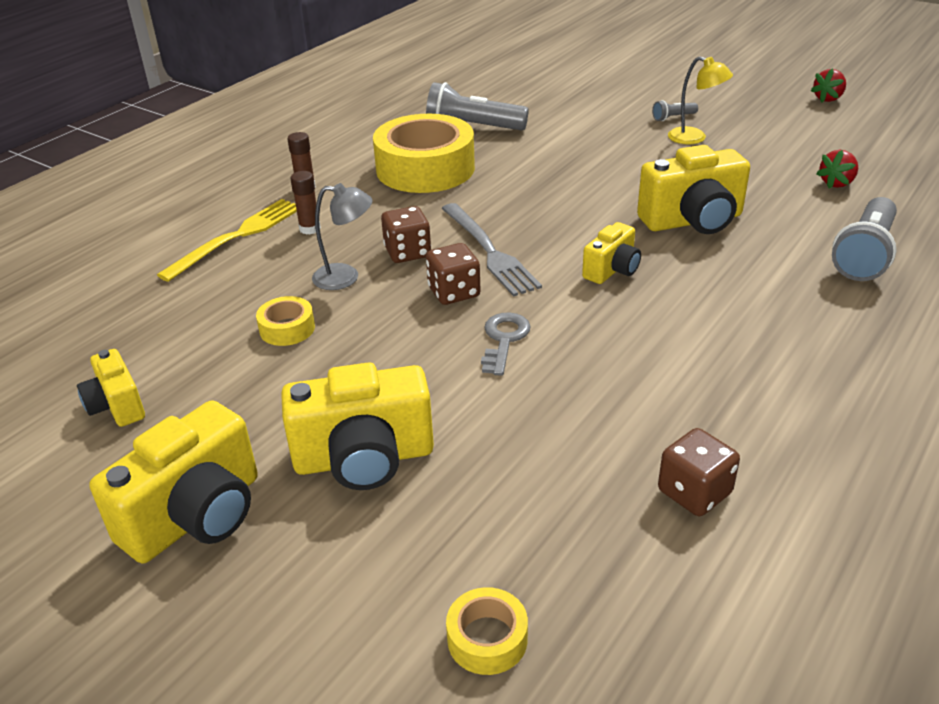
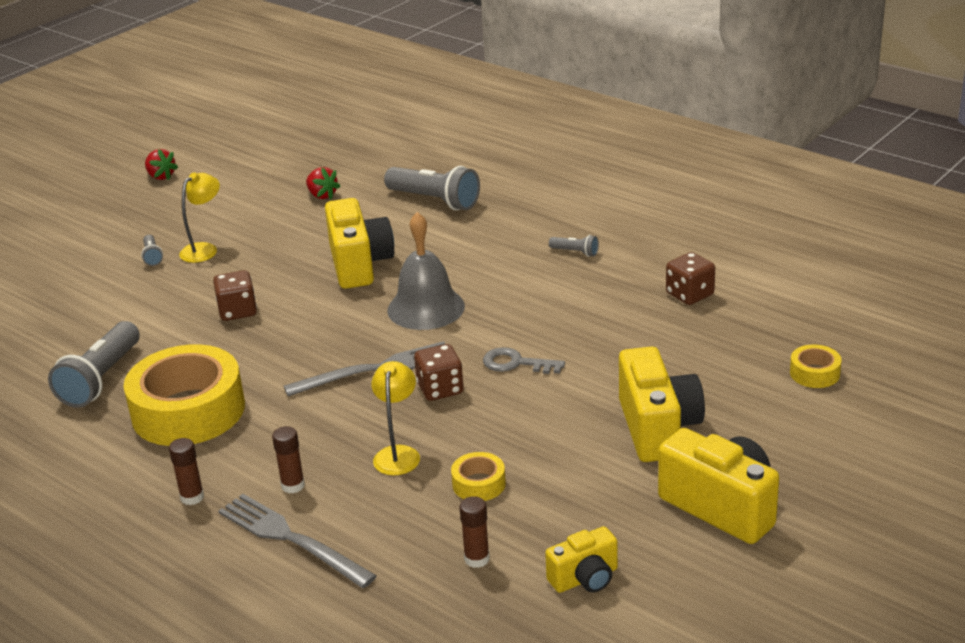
camera: 85 degrees left, 5 degrees down
(174, 335) = (477, 559): none -> brown glue stick
(237, 237) = (291, 539): yellow fork -> grey fork
(346, 277) = (398, 454): grey lamp -> yellow lamp
(407, 252) = (363, 417): brown dice -> brown dice (237, 311)
(612, 270) = (426, 308): yellow camera -> grey bell
(778, 375) = (575, 252): none -> grey flashlight

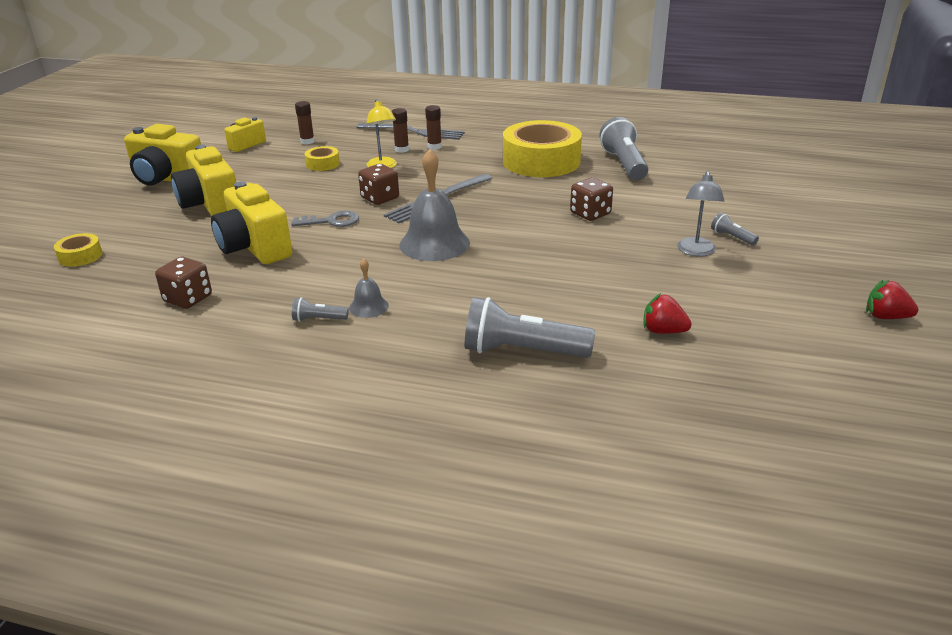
camera: 155 degrees right, 0 degrees up
(192, 497) = (486, 135): brown glue stick -> brown glue stick (402, 149)
(204, 249) = (696, 252): yellow lamp -> grey lamp
(359, 264) = (531, 266): yellow camera -> yellow camera (255, 248)
(528, 255) = (368, 306): none -> grey bell

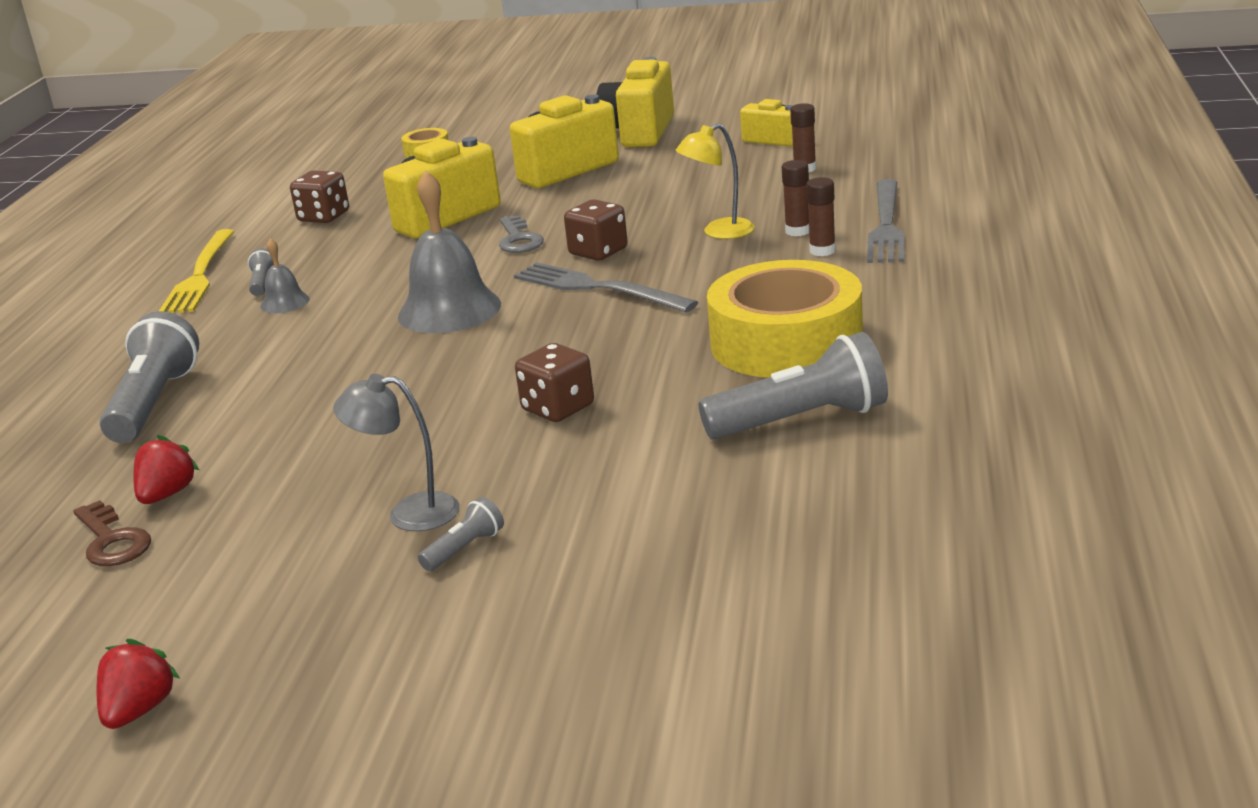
camera: 85 degrees right, 5 degrees down
(267, 354) = (200, 275): none -> yellow fork
(323, 164) = (717, 195): yellow tape -> none
(720, 346) = (112, 541): none -> brown key

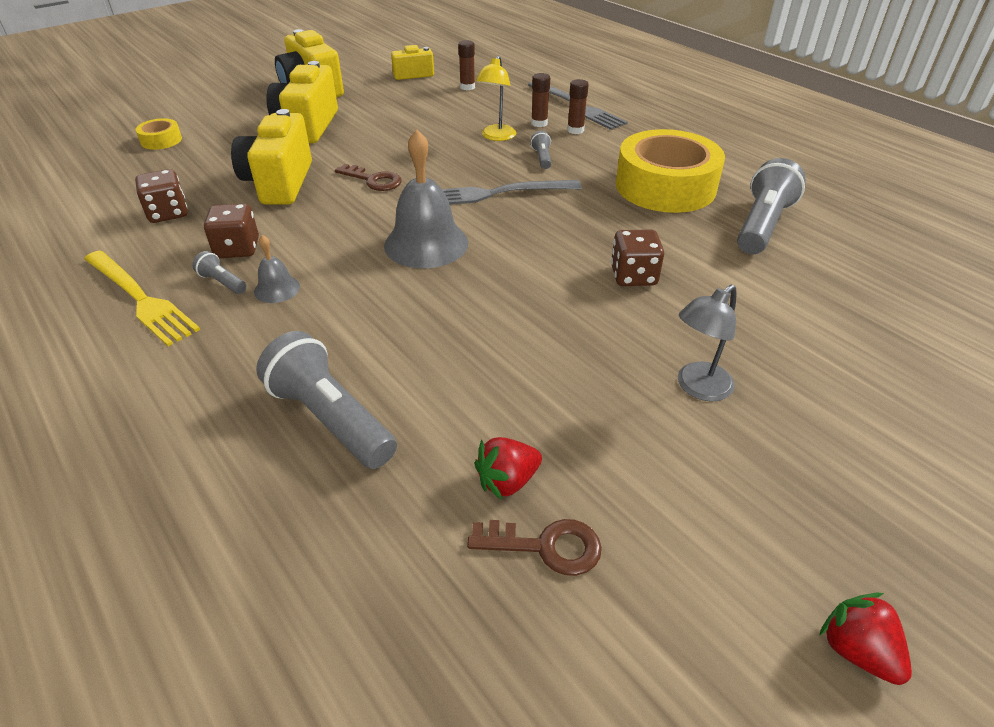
camera: 50 degrees left, 15 degrees up
(167, 494) = (507, 481): red strawberry -> red strawberry turned 90 degrees counterclockwise
(465, 549) = (775, 390): grey flashlight -> grey flashlight (542, 158)
(518, 239) = (373, 180): grey key -> brown key
(598, 252) = (447, 171): brown dice -> brown dice (237, 249)

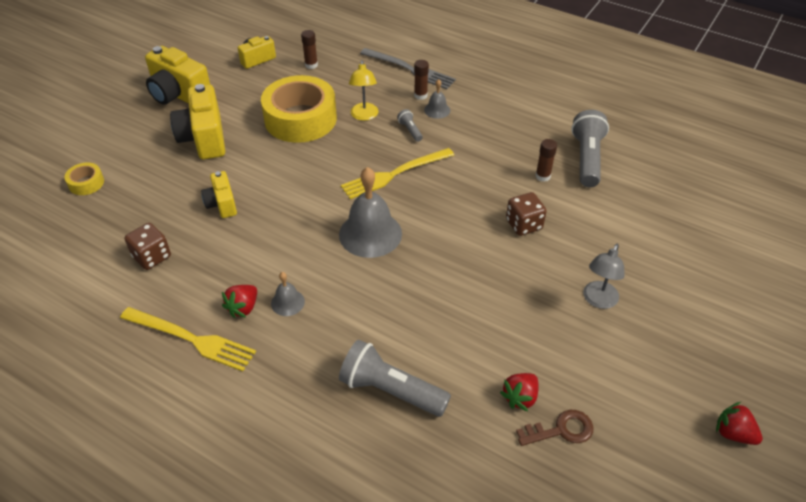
camera: 20 degrees left, 5 degrees up
(222, 282) = (243, 308): grey flashlight -> red strawberry
(237, 249) = (233, 275): brown dice -> none
(279, 183) = (222, 204): yellow camera -> yellow camera, size x0.57
(373, 180) = (295, 183): brown key -> none
(495, 193) = (394, 174): grey fork -> yellow fork
(539, 123) = (389, 94): brown glue stick -> brown glue stick (543, 176)
(587, 146) = (437, 110): none -> grey bell
(665, 186) = (510, 138): yellow tape -> yellow tape (300, 119)

